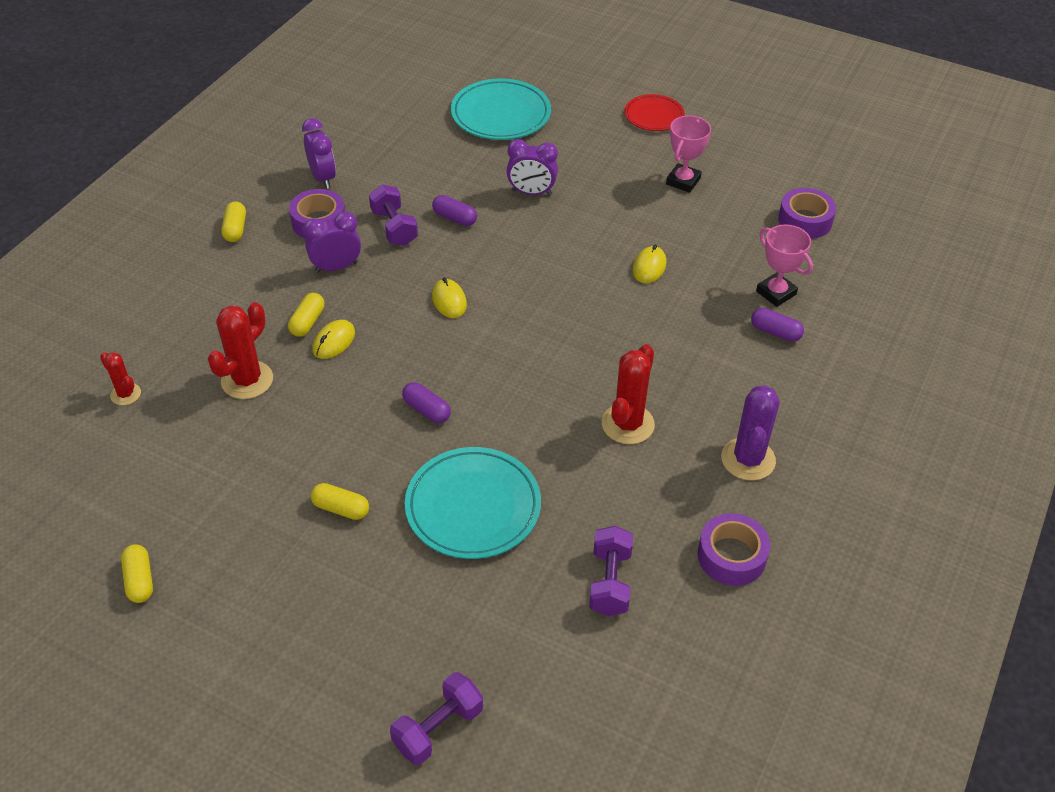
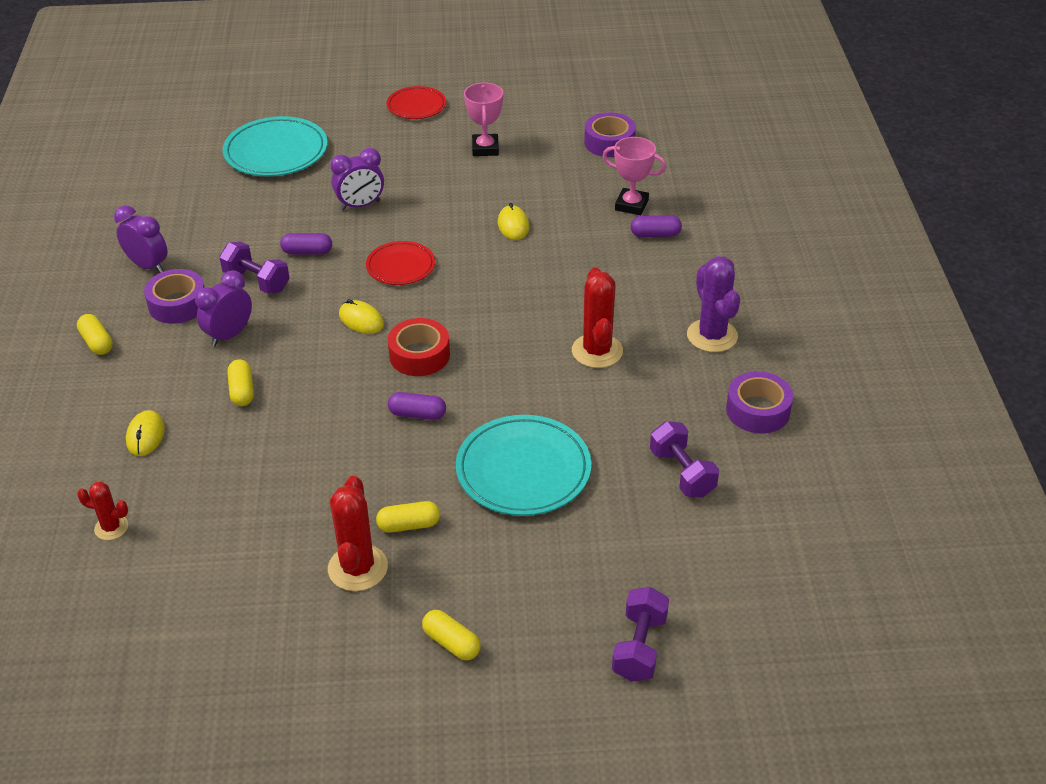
camera: 30 degrees left, 5 degrees down
(140, 580) = (270, 672): yellow capsule -> yellow capsule (451, 643)
(247, 380) = (226, 463): red cactus -> red cactus (358, 568)
(334, 341) = (282, 396): yellow mouse -> yellow mouse (145, 435)
(471, 356) = (419, 355): none -> red tape
(520, 265) = (400, 266): none -> red plate

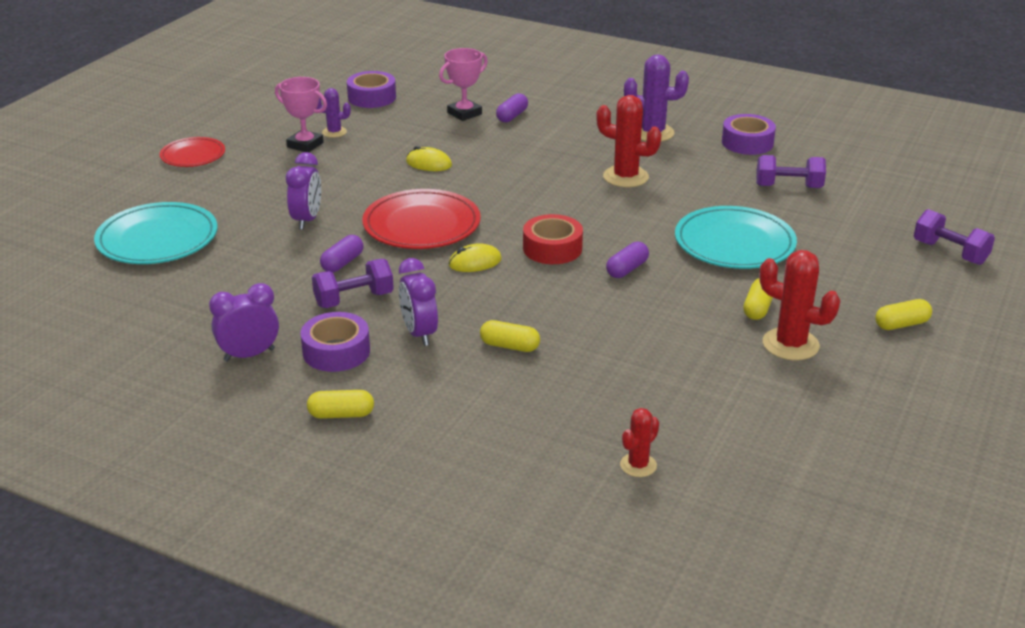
camera: 60 degrees left, 10 degrees down
(145, 435) = (521, 416): yellow mouse -> none
(400, 266) = (421, 225): red plate -> red plate, size x1.67
(522, 152) = (334, 132): none -> purple cactus

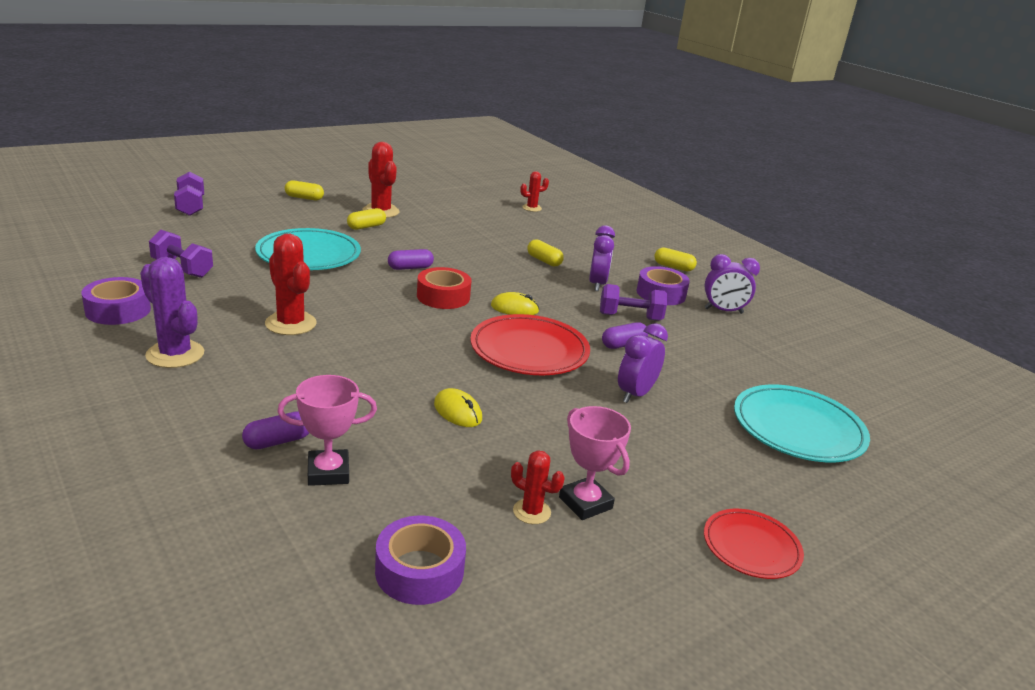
camera: 155 degrees left, 5 degrees down
(334, 132) = (531, 511): purple cactus -> red cactus

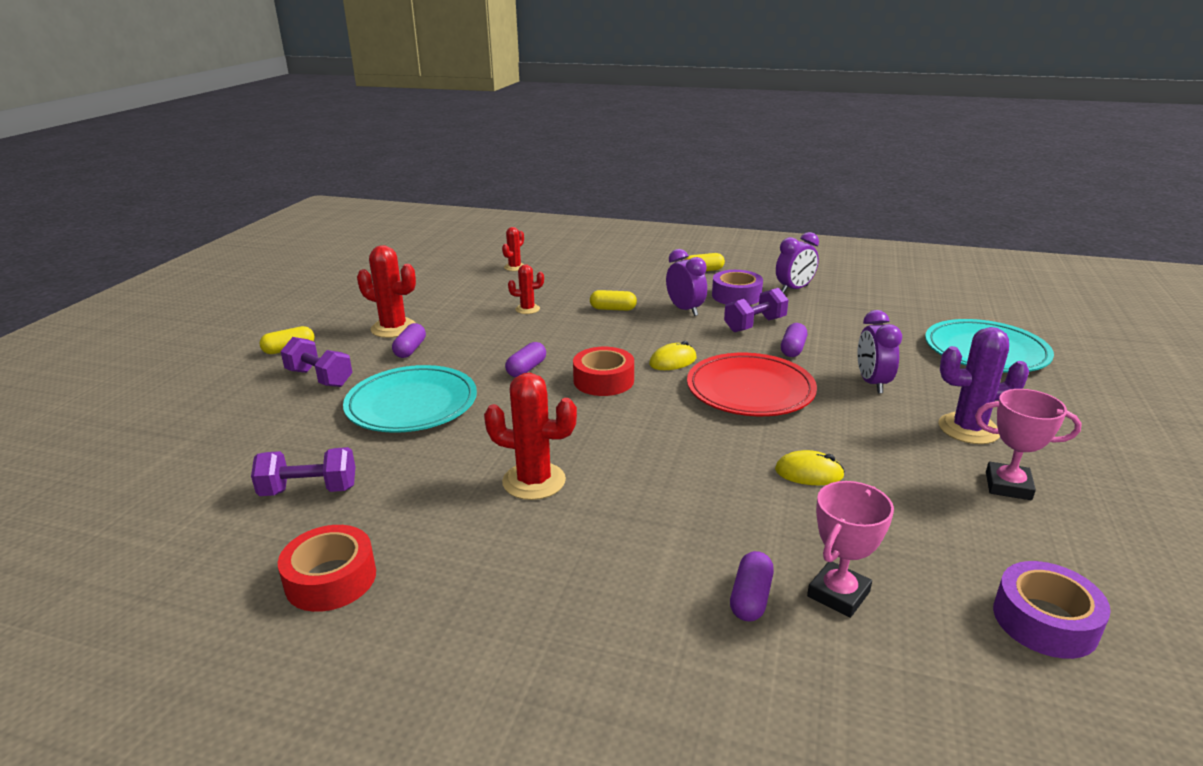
camera: 35 degrees left, 0 degrees up
(118, 310) = (331, 579): purple tape -> red tape
(175, 354) = (492, 584): purple cactus -> purple cactus (968, 429)
(190, 207) = (175, 418): purple dumbbell -> purple dumbbell (319, 378)
(366, 227) = (410, 349): yellow capsule -> purple capsule
(531, 511) = (1000, 517): red cactus -> red cactus (527, 309)
(751, 547) = (1122, 450): red plate -> none

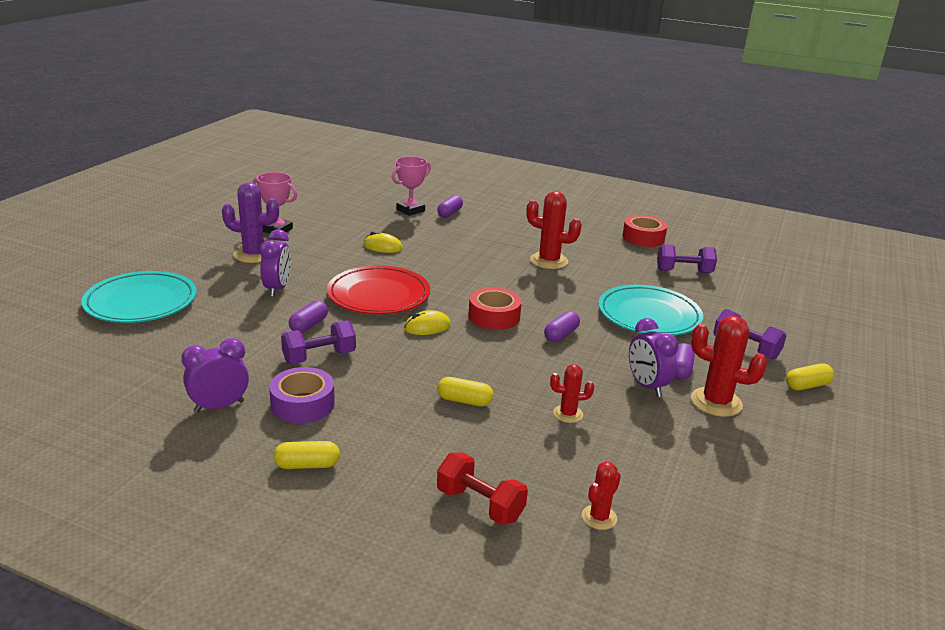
camera: 175 degrees left, 0 degrees up
(587, 266) = (480, 505): none -> red dumbbell
(685, 310) = (380, 388): purple clock -> purple clock (647, 386)
(1044, 621) = (333, 196): purple tape -> none

